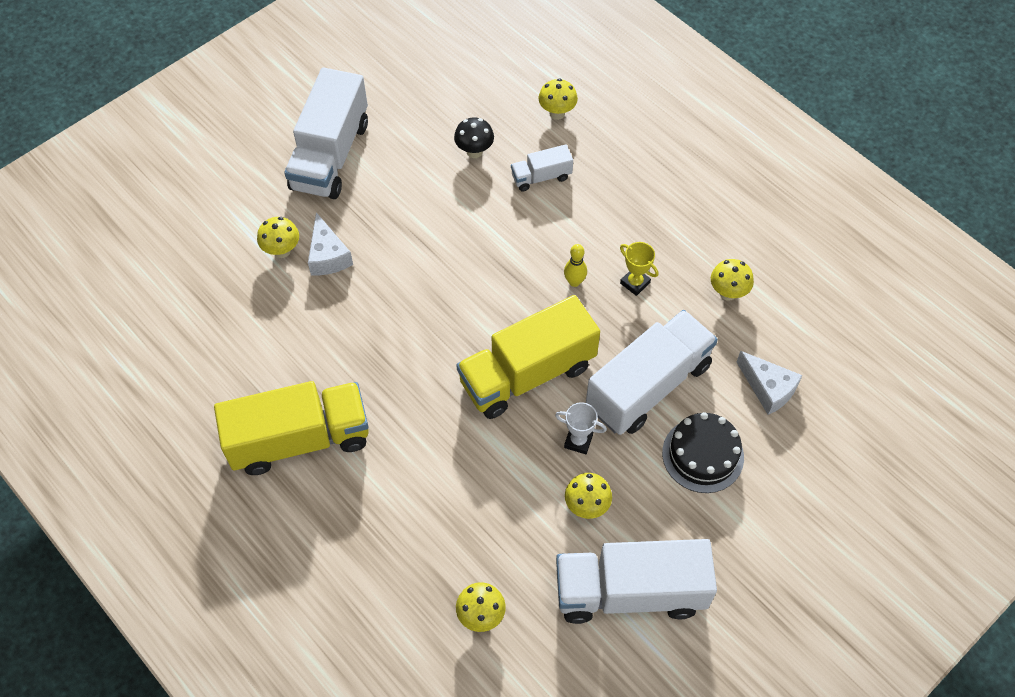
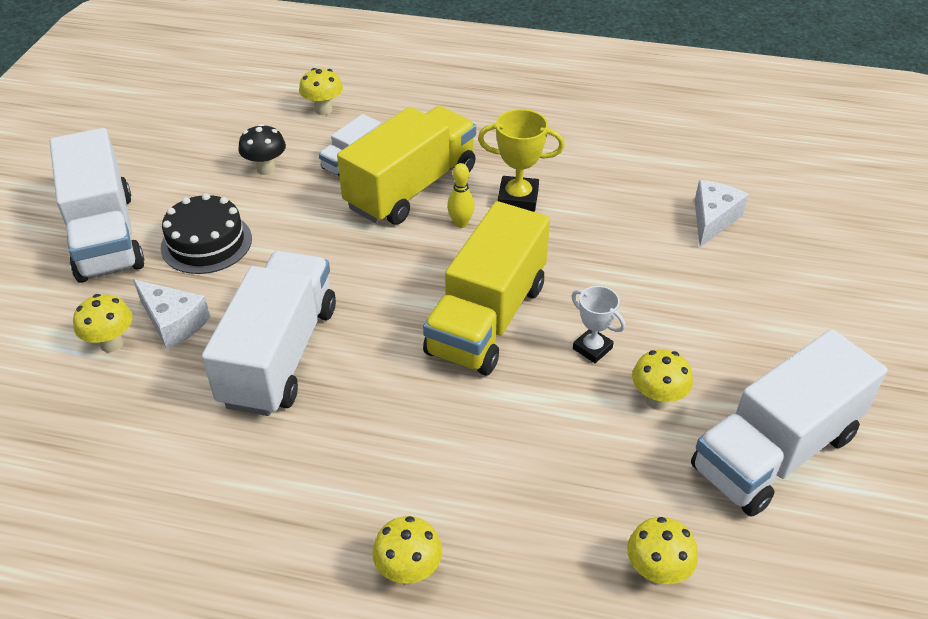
camera: 35 degrees left, 15 degrees down
(299, 439) = (284, 518): yellow truck -> yellow truck (411, 188)
(578, 441) = (592, 348): white trophy -> white trophy turned 60 degrees clockwise
(635, 283) = (518, 198): yellow trophy -> yellow trophy, size x1.51
(648, 386) = (610, 269): white truck -> white truck (280, 355)
(703, 455) = (714, 297): black cake -> black cake (206, 243)
(728, 293) = (605, 168): yellow mushroom -> yellow mushroom (409, 571)
(768, 388) = (713, 219): white cheese -> white cheese turned 75 degrees counterclockwise

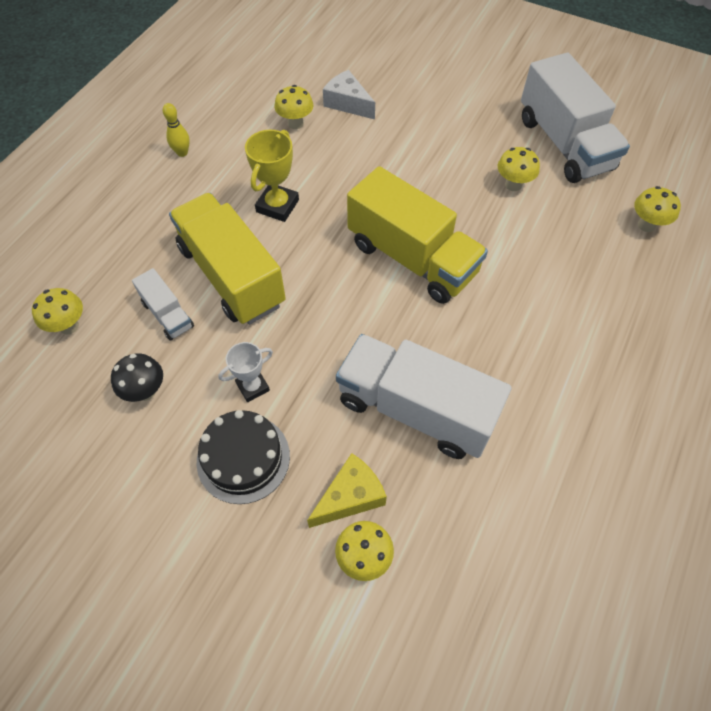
camera: 75 degrees left, 15 degrees up
(105, 236) = (192, 563): white truck -> none
(173, 322) = (350, 496): white cheese -> yellow cheese
(409, 571) = (638, 354): yellow mushroom -> yellow mushroom (295, 123)
(461, 223) = (294, 250): yellow bowling pin -> yellow bowling pin (182, 153)
(592, 348) = (458, 205): white trophy -> white trophy (252, 387)

